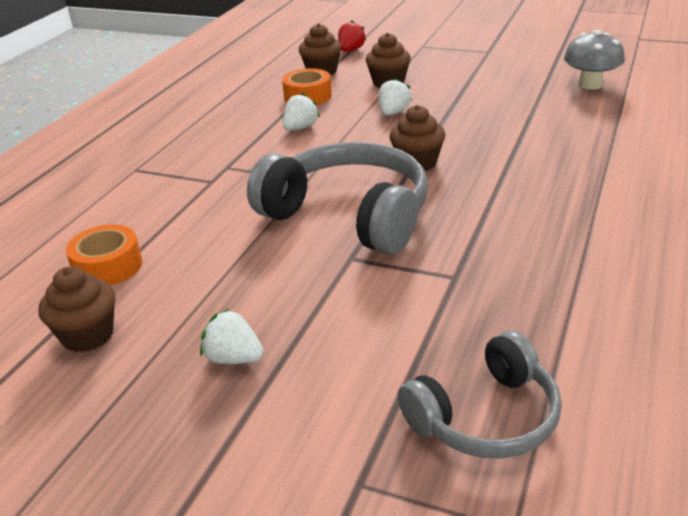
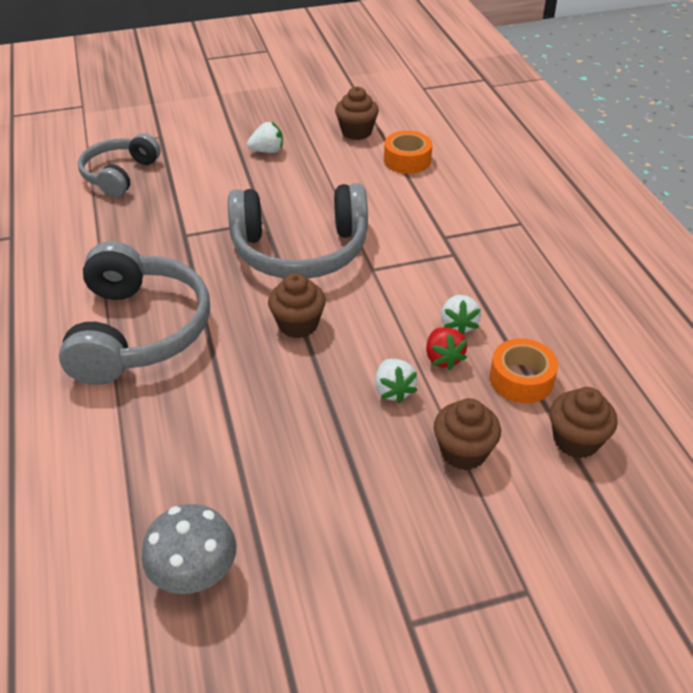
camera: 140 degrees right, 10 degrees up
(351, 50) = (613, 519): red strawberry -> red strawberry (443, 358)
(564, 201) = (139, 331): none -> grey headphones

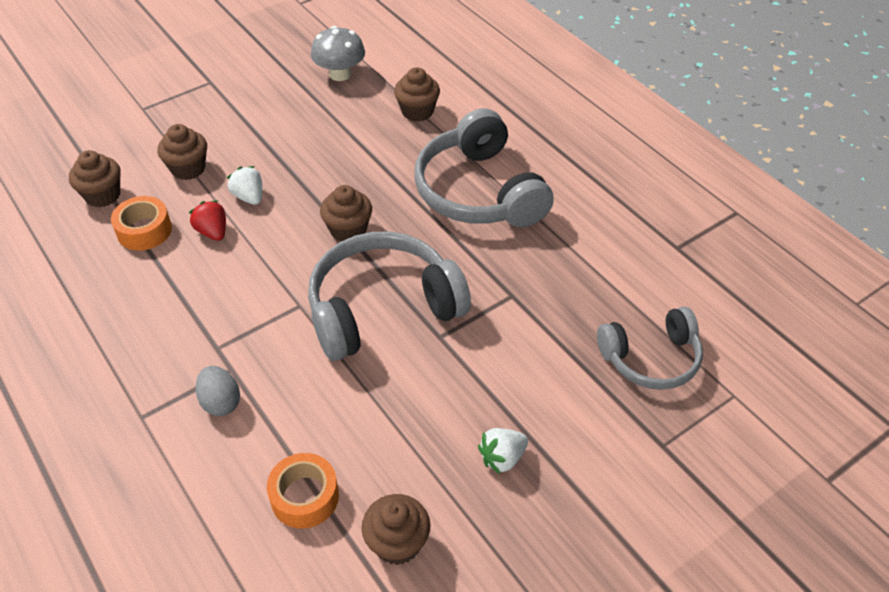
camera: 160 degrees right, 5 degrees up
(119, 175) = (651, 359): grey headphones -> grey headphones turned 75 degrees clockwise
(129, 461) = (417, 111): none -> brown cupcake
(456, 218) = (221, 402): none -> grey egg
(458, 325) = (203, 266): white strawberry -> none

